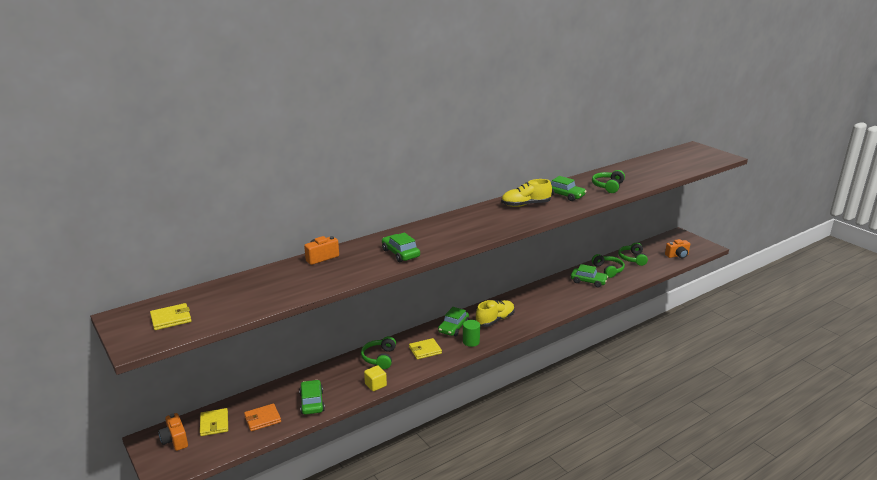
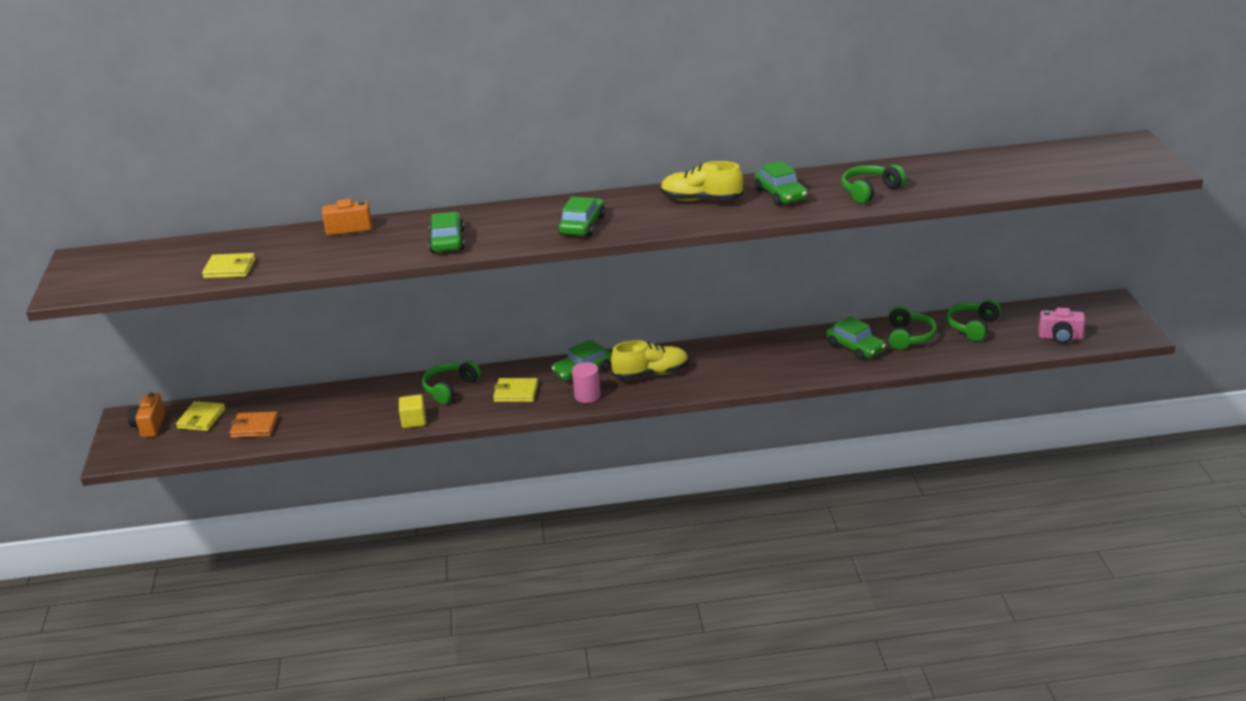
camera: 30 degrees right, 5 degrees up
(171, 319) = (122, 270): yellow wallet -> yellow wallet (229, 269)
(312, 402) = (323, 422): green car -> green car (582, 225)
(471, 342) = (587, 396): green cylinder -> pink cylinder
(677, 255) = (1060, 337): orange camera -> pink camera

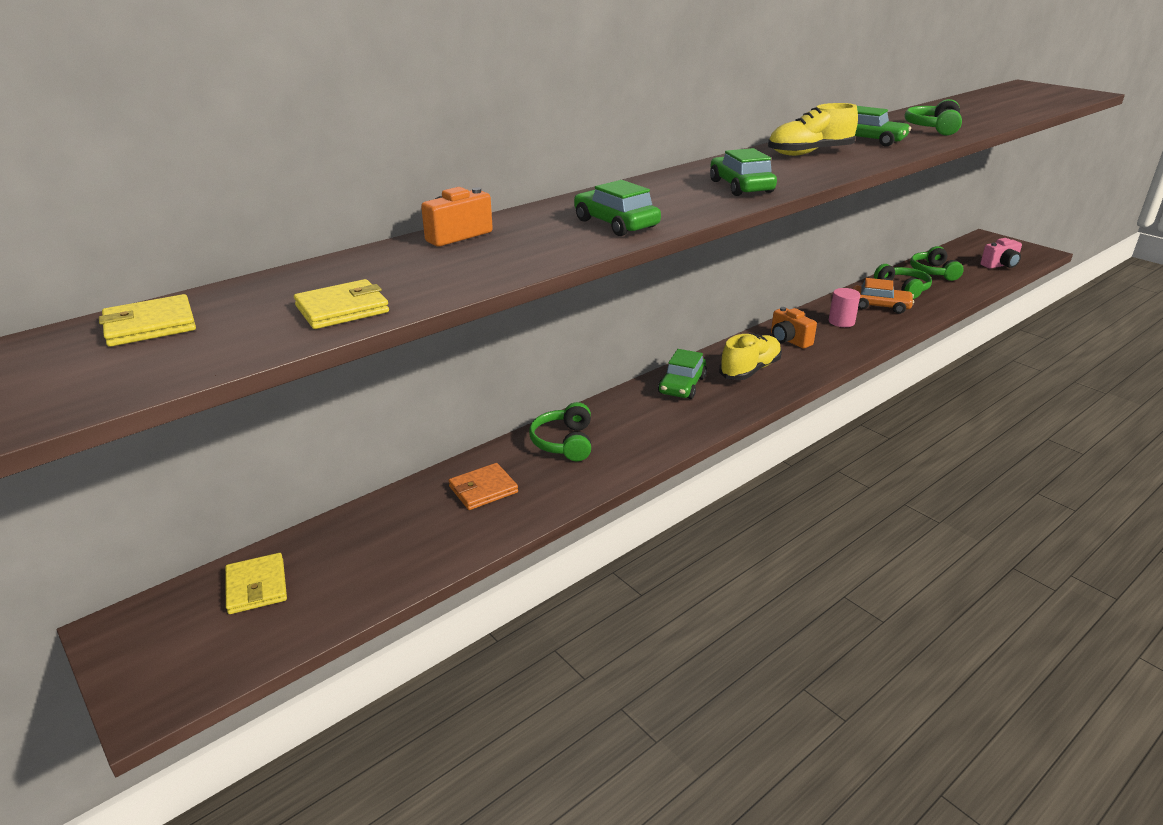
camera: 35 degrees left, 0 degrees up
(149, 426) = (173, 627): orange camera -> orange camera (789, 340)
(254, 427) = (357, 570): orange wallet -> orange wallet (483, 489)
(413, 421) = (569, 490): yellow cube -> none
(516, 393) = (644, 425): yellow wallet -> yellow wallet (150, 325)
(587, 396) = (721, 406): pink cylinder -> pink cylinder (841, 322)
(855, 348) = (880, 306): green car -> orange car

